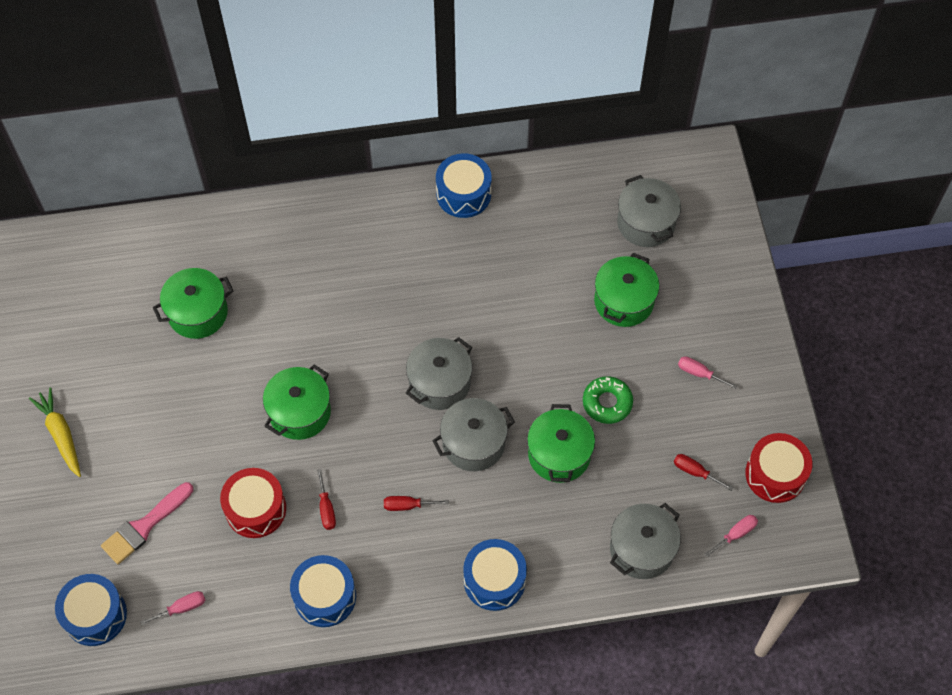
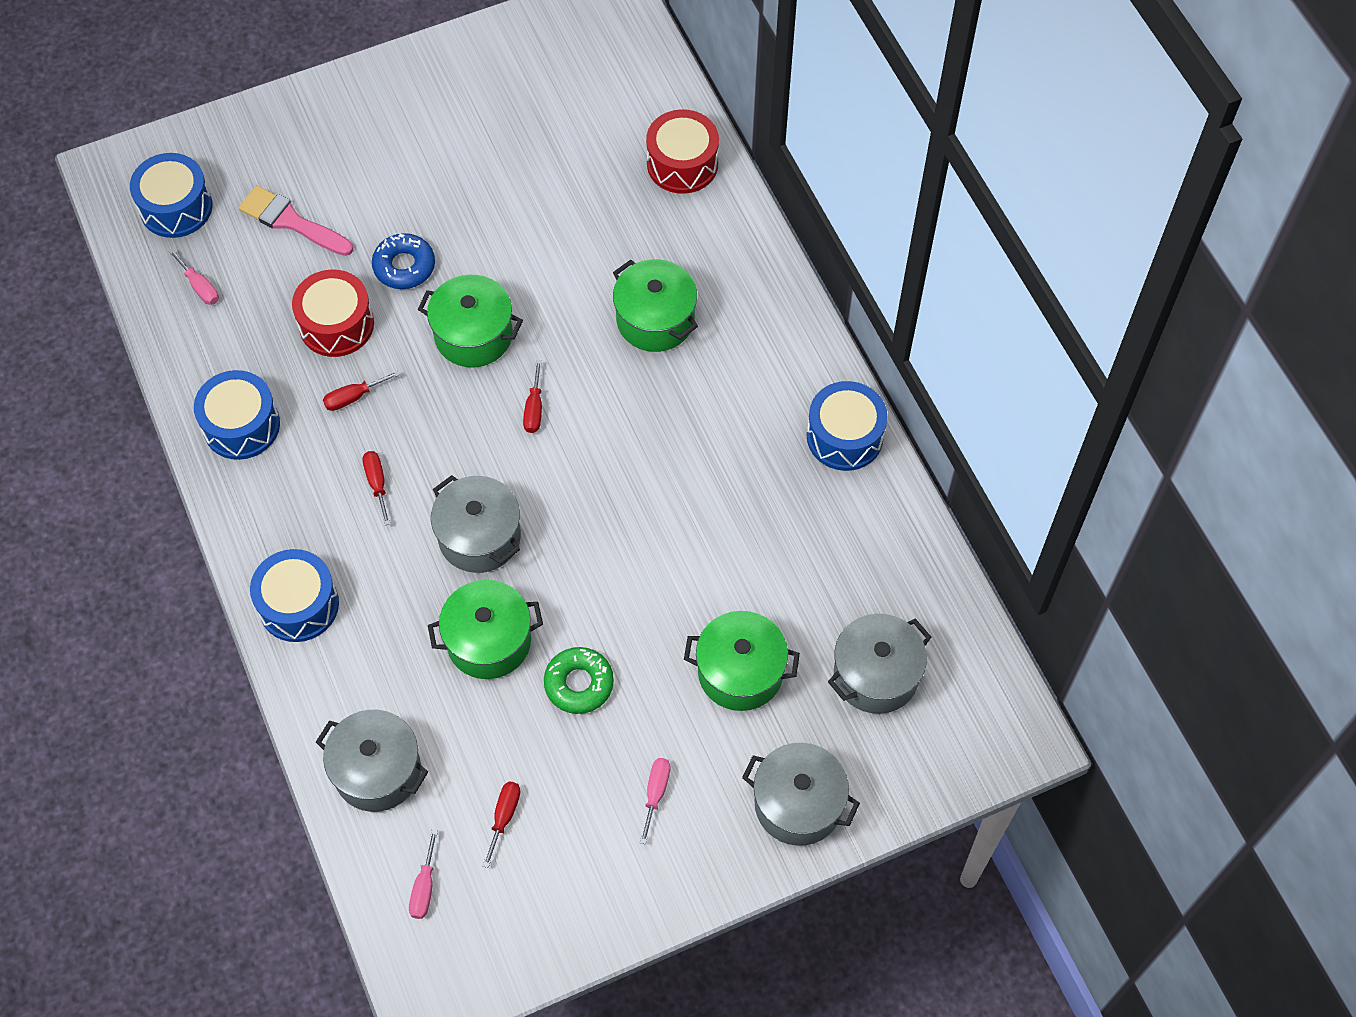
camera: 75 degrees right, 0 degrees up
(61, 435) = (384, 108): yellow carrot -> none
(198, 313) = (578, 192): green pot -> green pot (655, 319)
(219, 449) = (404, 266): none -> blue donut
(378, 384) = (534, 409): none -> red screwdriver
(439, 383) = (554, 477): grey pot -> grey pot (798, 804)
(735, 534) = (424, 887): pink screwdriver -> pink screwdriver turned 60 degrees clockwise
(775, 474) = (526, 924): red drum -> red drum (682, 164)

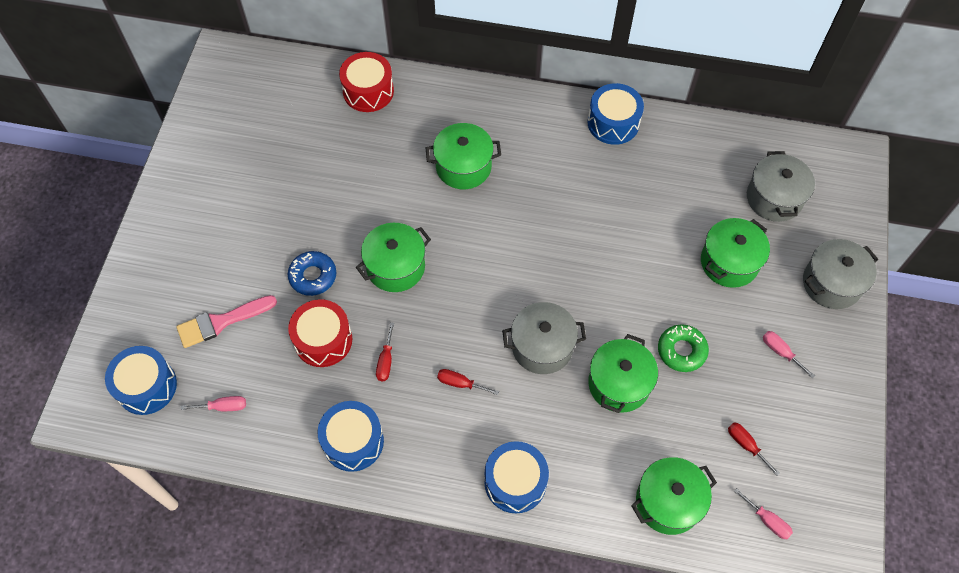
camera: 55 degrees left, 0 degrees up
(377, 771) = (668, 502): grey pot -> green pot
(534, 409) = (474, 264): red screwdriver -> none

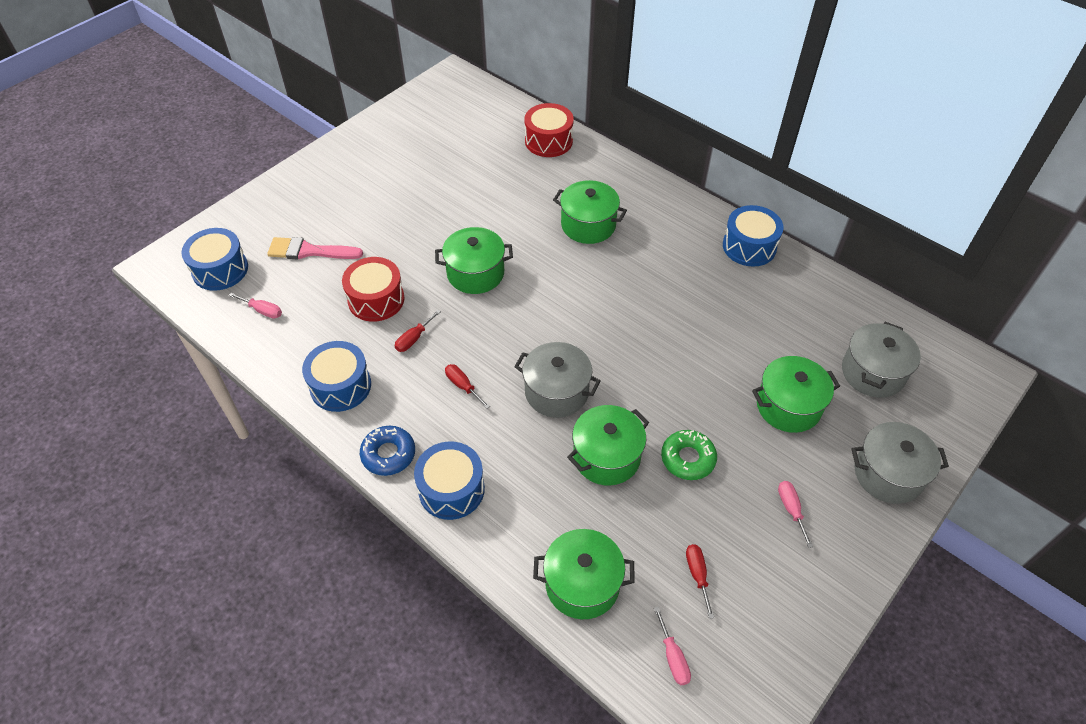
camera: 30 degrees right, 10 degrees down
(313, 276) = (404, 250): blue donut -> blue donut (388, 454)

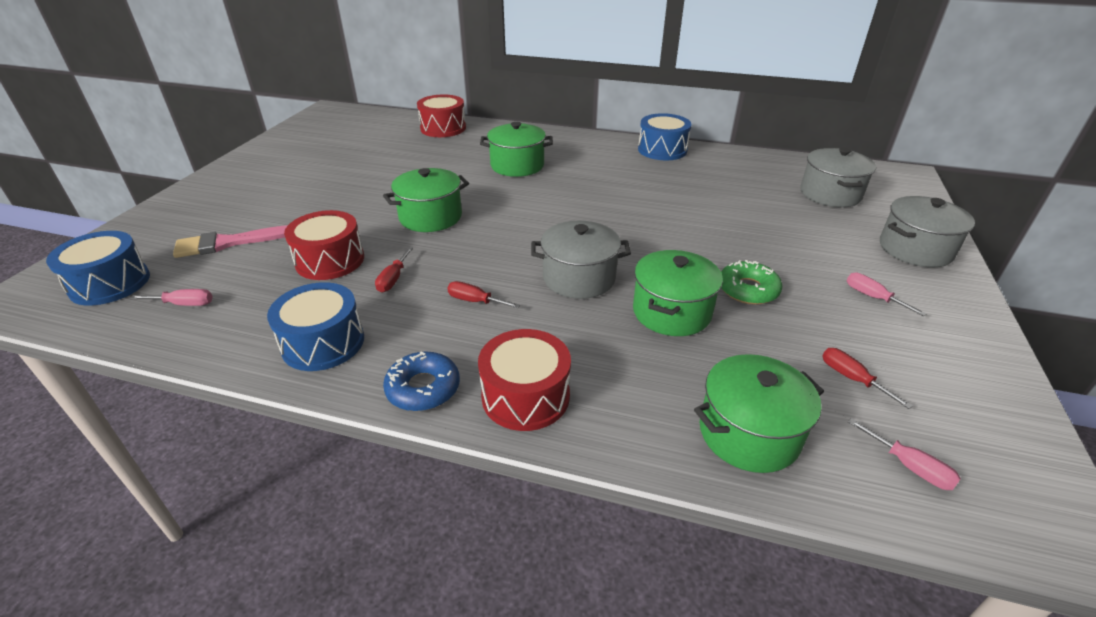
camera: 25 degrees left, 15 degrees down
(451, 489) = (525, 396): blue drum -> red drum
(788, 406) = (792, 230): green pot -> none

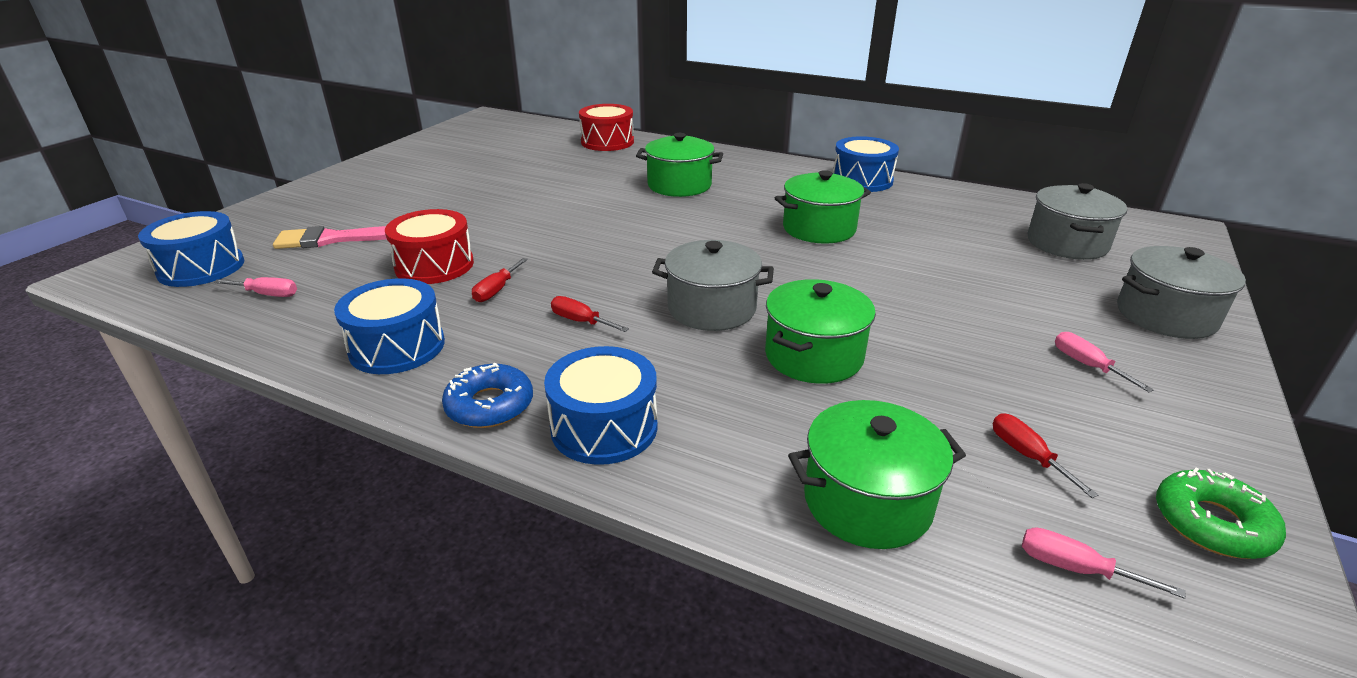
camera: 10 degrees right, 5 degrees down
(430, 217) = (561, 231): green pot -> green pot (819, 229)
(525, 396) = (604, 427): red drum -> blue drum
(748, 289) = (920, 341): green donut -> green donut (1212, 523)
(909, 466) = (1075, 568): pink screwdriver -> pink screwdriver turned 150 degrees clockwise

